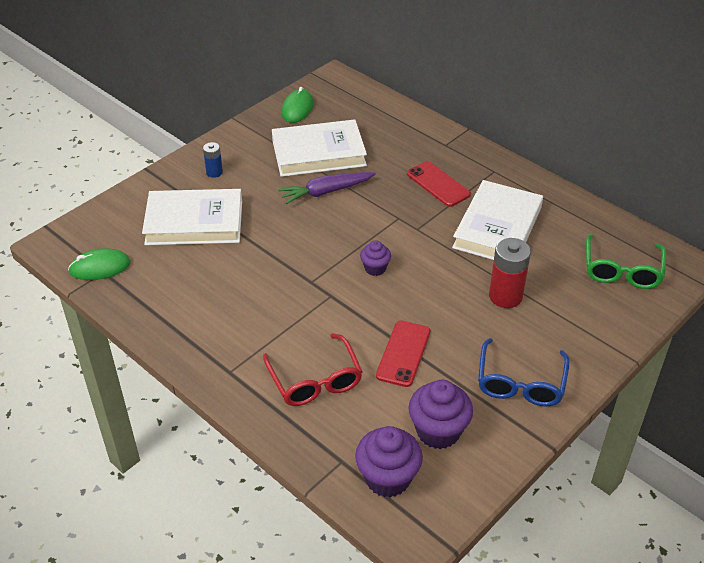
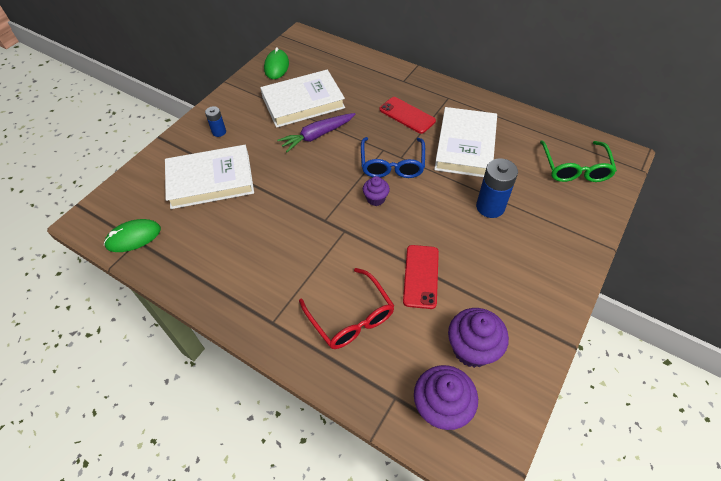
camera: 10 degrees left, 10 degrees up
(505, 296) = (490, 207): red battery -> blue battery
(520, 384) = (527, 288): blue glasses -> blue glasses (392, 165)

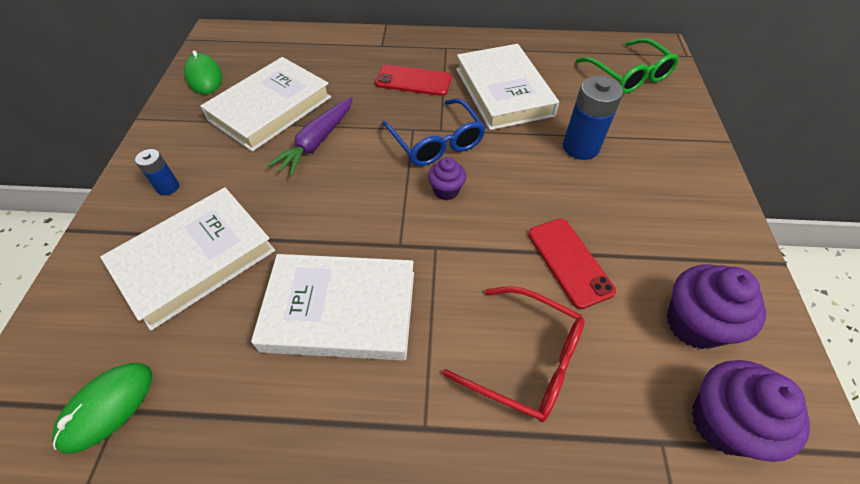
camera: 30 degrees left, 0 degrees up
(268, 242) = (340, 310): none -> white book

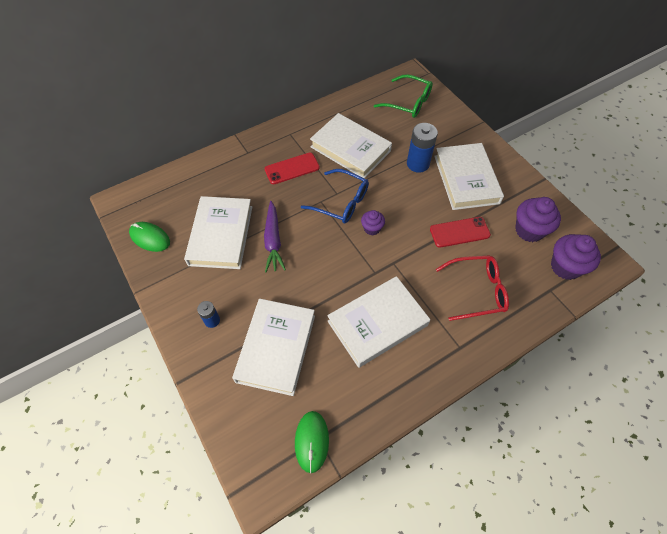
camera: 35 degrees left, 5 degrees up
(569, 262) = (459, 232): red phone -> red phone turned 45 degrees counterclockwise
(639, 199) = (466, 179): none -> white book

